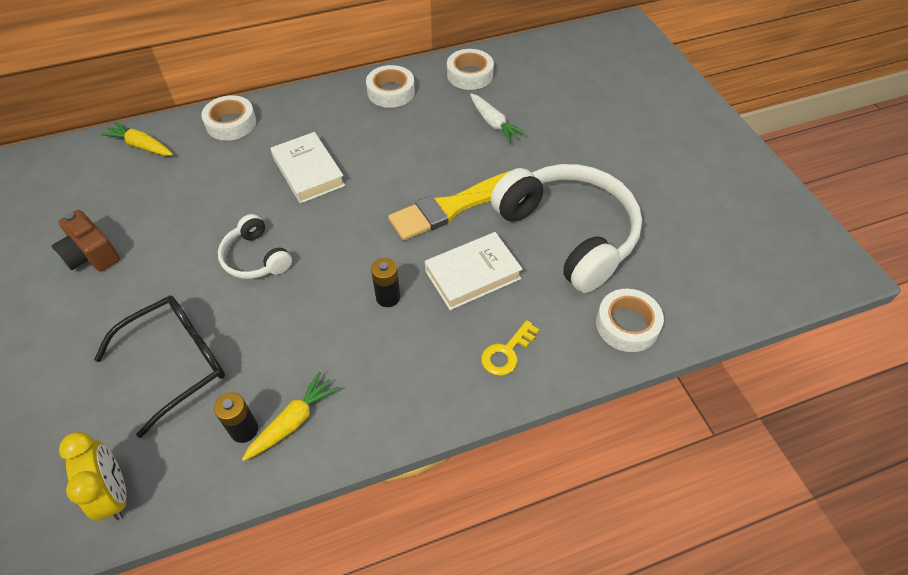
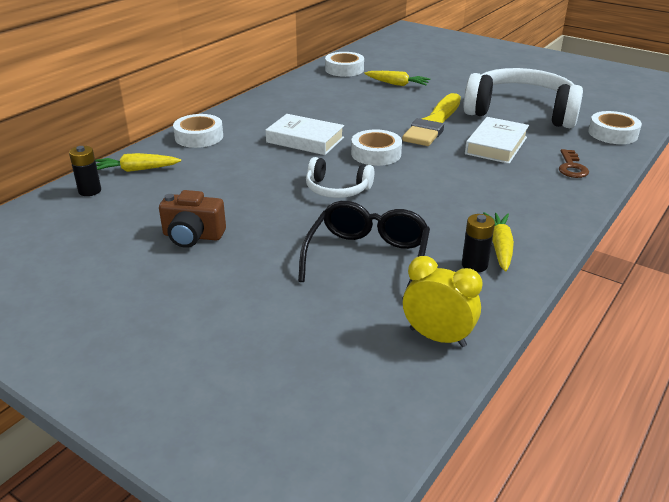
camera: 35 degrees left, 20 degrees down
(388, 297) = (461, 173): black battery -> black battery (90, 191)
(391, 92) = (301, 90): white tape -> white tape (376, 154)
(493, 123) = (397, 84): white carrot -> yellow carrot
(506, 352) = (571, 167): yellow key -> brown key

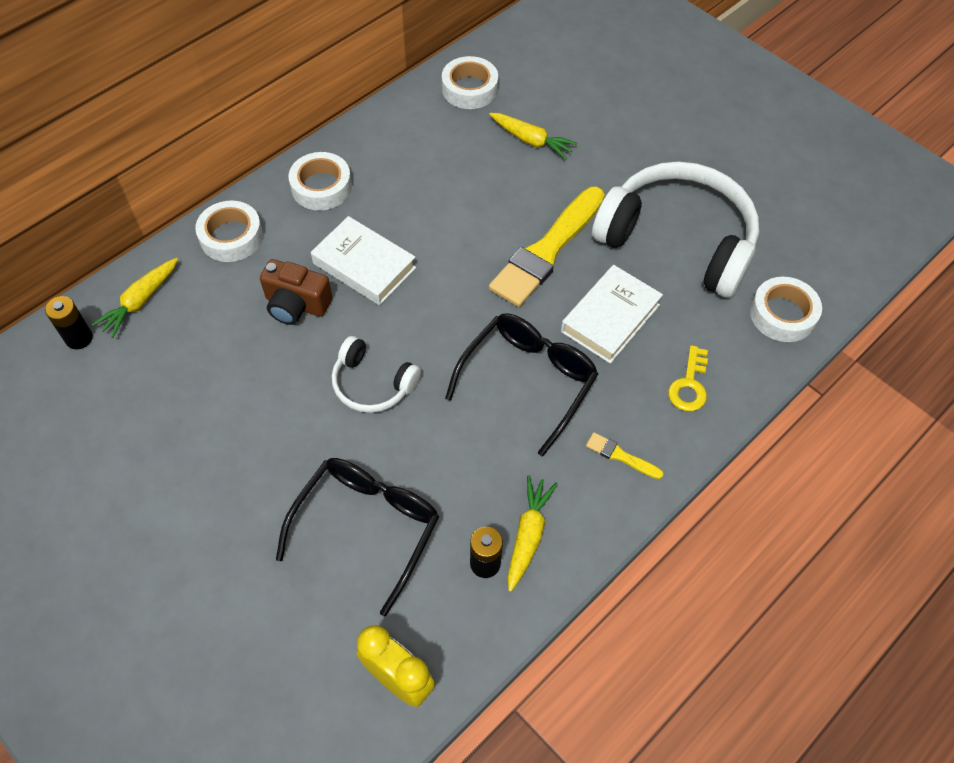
camera: 10 degrees right, 25 degrees up
(136, 170) = (141, 301): yellow carrot -> yellow carrot turned 60 degrees counterclockwise
(193, 236) = (180, 451): brown camera -> brown camera (296, 305)
(376, 154) = (445, 312): white tape -> white tape (321, 187)
(454, 176) = (528, 380): none -> black glasses
(545, 202) = (620, 456): none -> yellow brush
(571, 167) = (689, 385): brown key -> yellow key

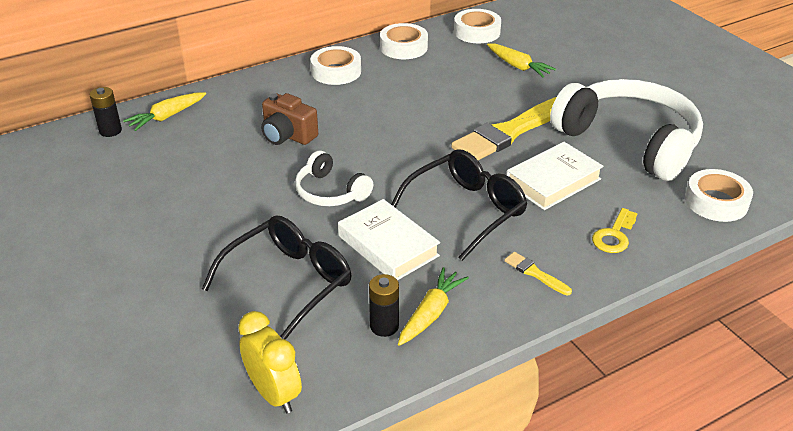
camera: 15 degrees right, 20 degrees down
(231, 237) = (253, 90): white tape -> white tape (403, 47)
(364, 265) = (352, 120): white book -> white book (388, 246)

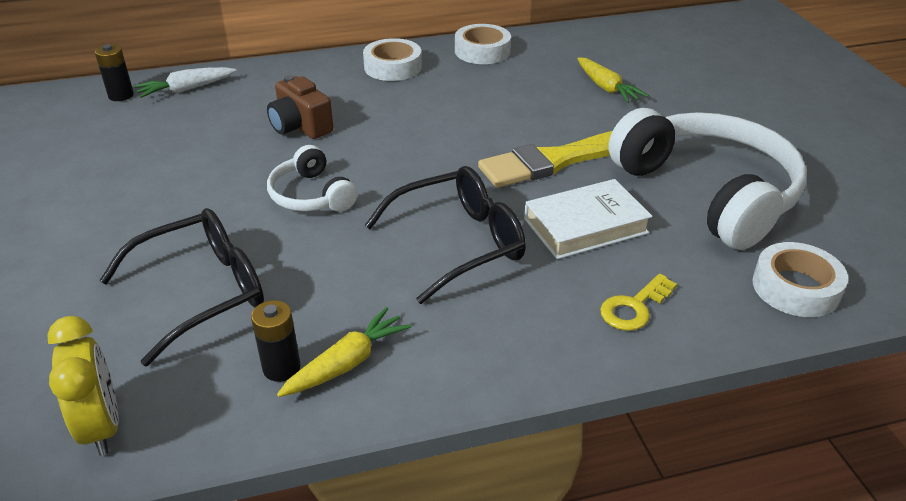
camera: 15 degrees right, 0 degrees up
(167, 117) = (186, 89): yellow carrot -> white carrot
(388, 246) = (341, 269): white book -> none
(477, 32) = (575, 45): white tape -> none
(535, 273) = (505, 337): yellow brush -> none

